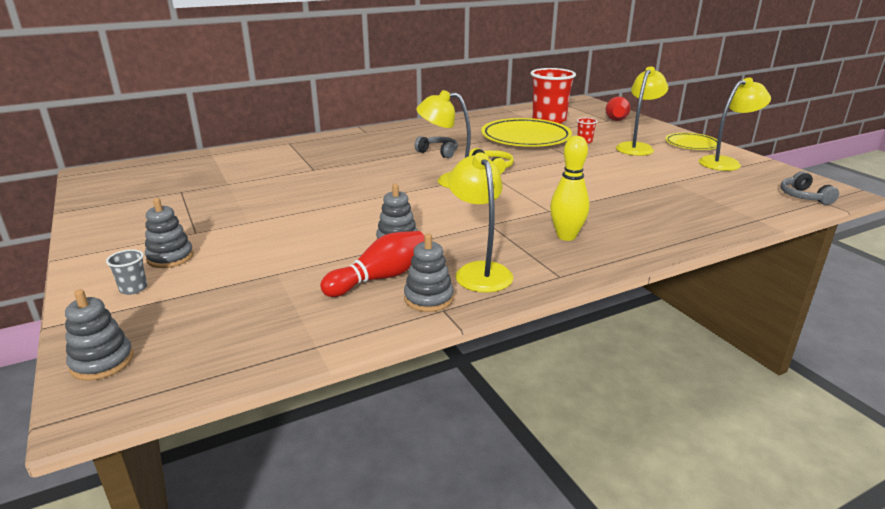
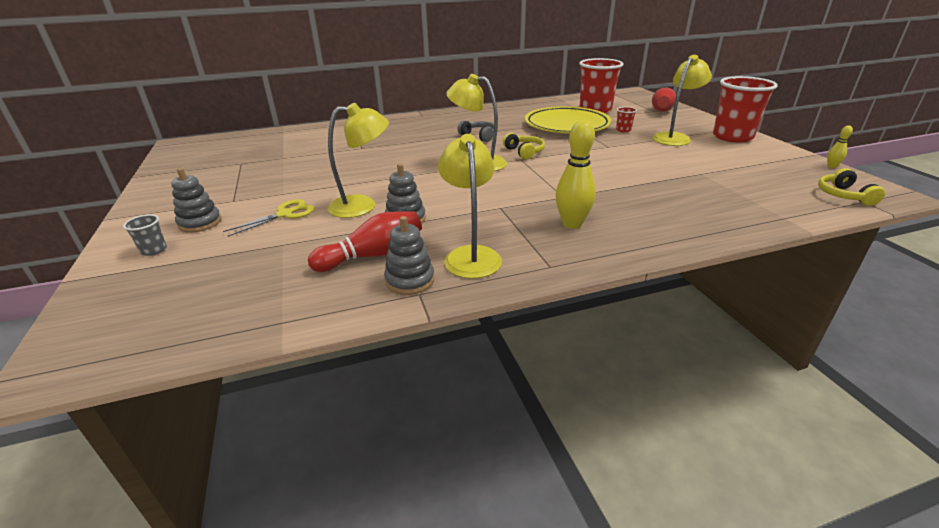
camera: 10 degrees right, 5 degrees up
(102, 362) = (88, 320): grey stacking toy -> none
(263, 243) = (285, 214): none -> yellow scissors
(691, 145) = (732, 137): yellow plate -> red cup
(726, 163) = (764, 156): yellow lamp -> yellow lamp (363, 205)
(788, 170) = (831, 166): none -> yellow bowling pin
(804, 197) = (843, 195): grey headphones -> yellow headphones

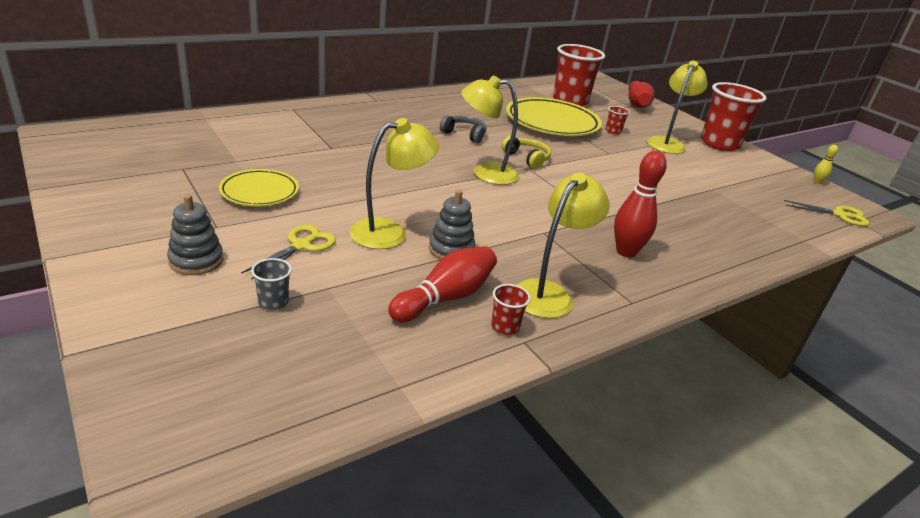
camera: 20 degrees left, 0 degrees up
(154, 250) = (163, 303): grey cup -> grey cup (273, 302)
(283, 178) = (259, 192): none -> yellow plate
(410, 280) = (505, 326): grey stacking toy -> red cup
(471, 255) = (549, 293): yellow lamp -> yellow lamp turned 60 degrees clockwise
(572, 224) = (626, 252): yellow bowling pin -> red bowling pin
(843, 195) = (839, 215): yellow headphones -> yellow scissors

